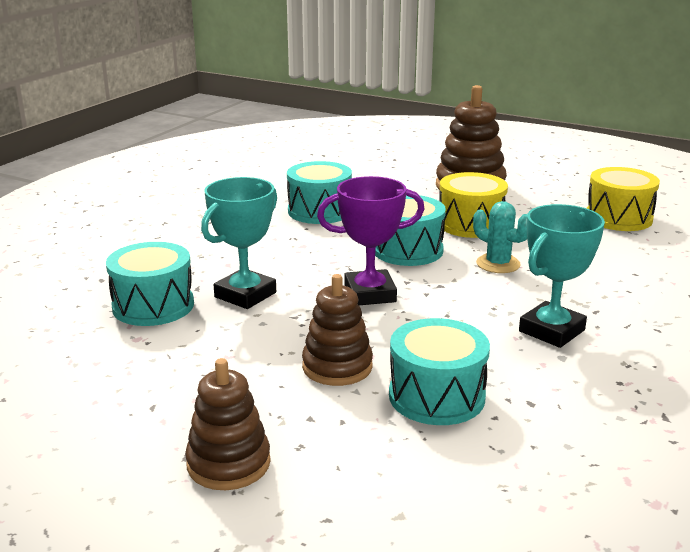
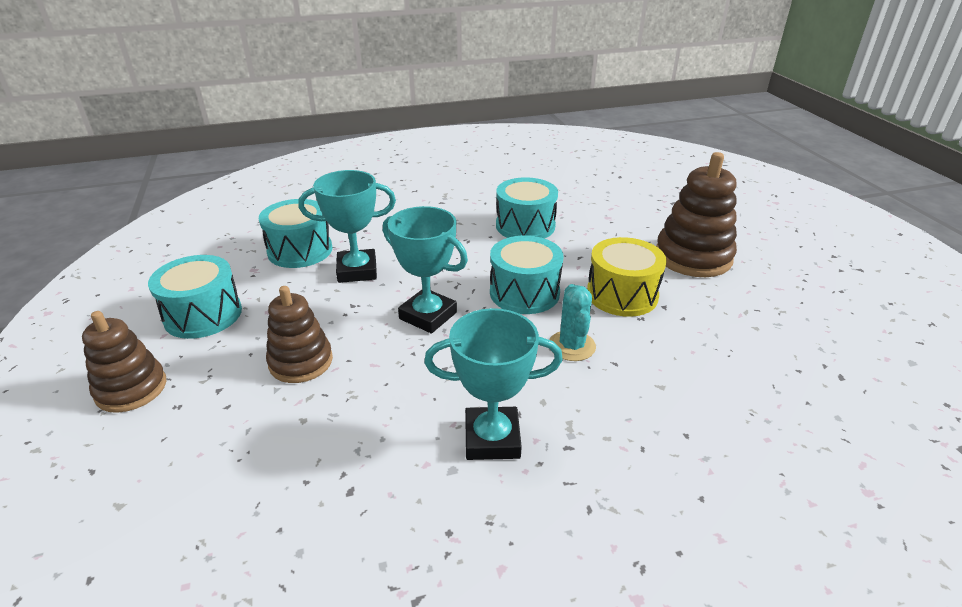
camera: 45 degrees right, 10 degrees up
(370, 294) = (428, 315): purple trophy -> turquoise trophy
(436, 396) = (306, 432): turquoise drum -> turquoise drum (203, 315)
(618, 218) = (790, 364): yellow drum -> none

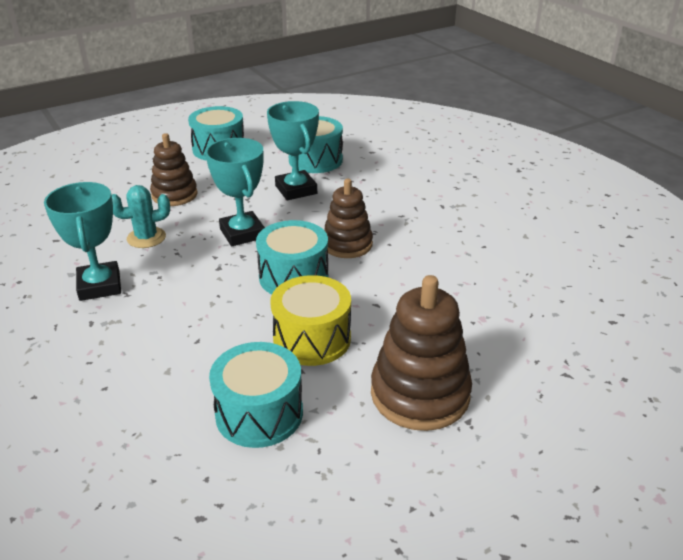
camera: 75 degrees right, 0 degrees up
(131, 389) = (141, 150): brown stacking toy -> brown stacking toy (347, 244)
(428, 315) = (242, 233): turquoise trophy -> turquoise trophy turned 45 degrees counterclockwise
(525, 226) = (423, 262): turquoise drum -> turquoise drum (259, 413)
(572, 346) = (217, 313): turquoise cactus -> turquoise cactus (146, 238)

